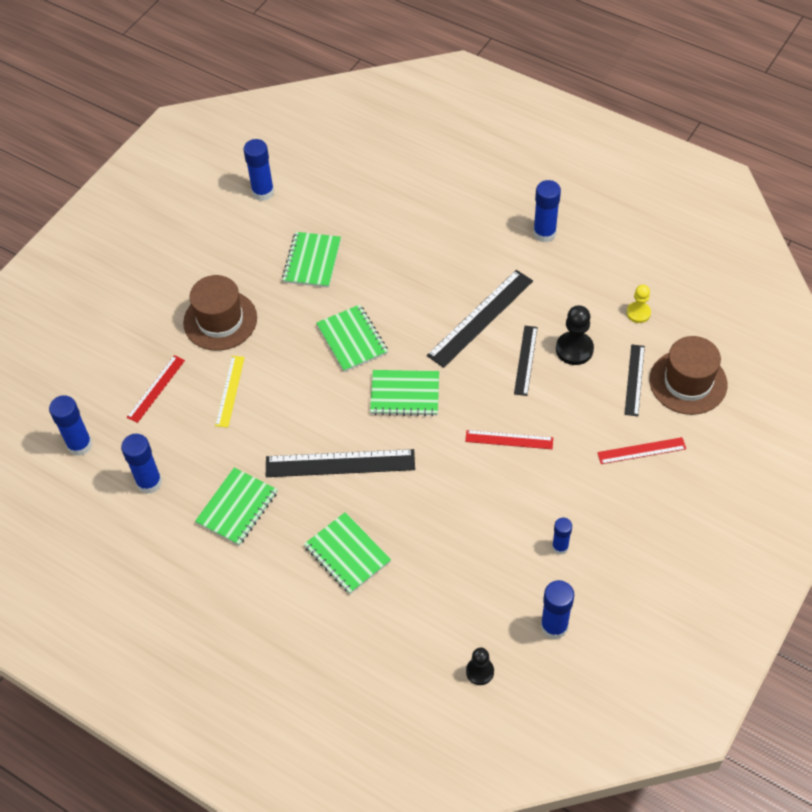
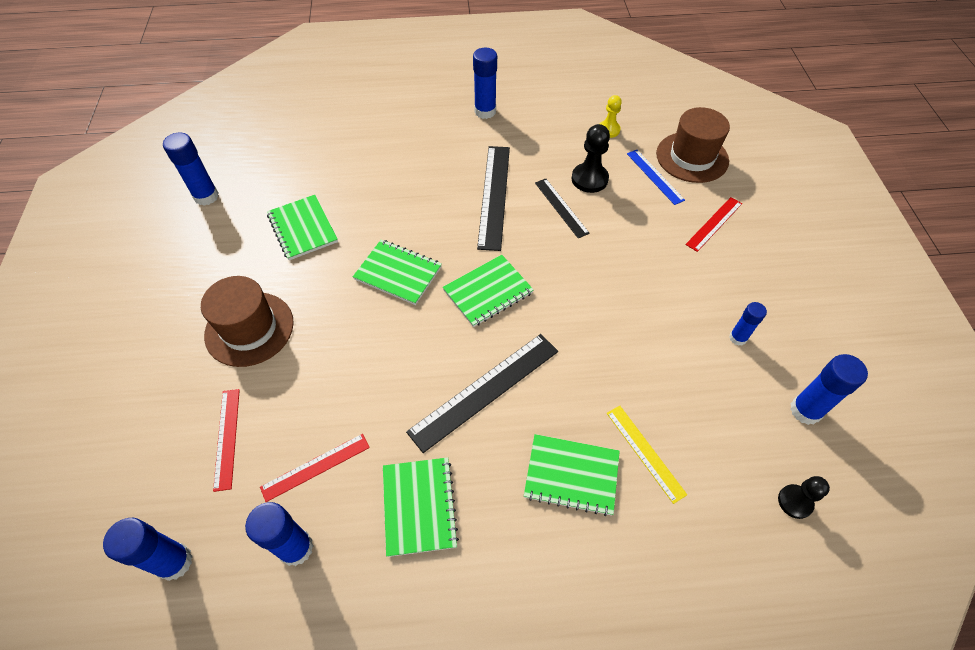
camera: 40 degrees left, 0 degrees up
(230, 391) = (314, 390): yellow ruler -> yellow ruler (645, 452)
(509, 439) = (610, 276): red ruler -> red ruler (315, 467)
(634, 380) = (654, 176): black ruler -> blue ruler

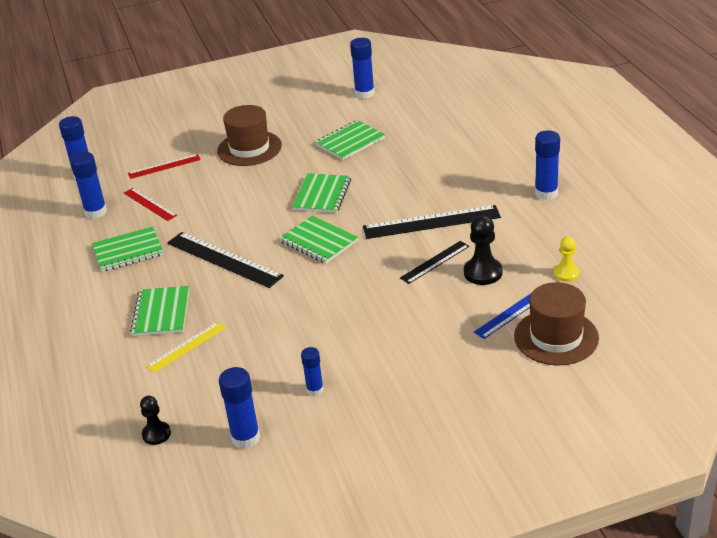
camera: 80 degrees right, 20 degrees down
(714, 223) = (459, 362): red ruler -> none

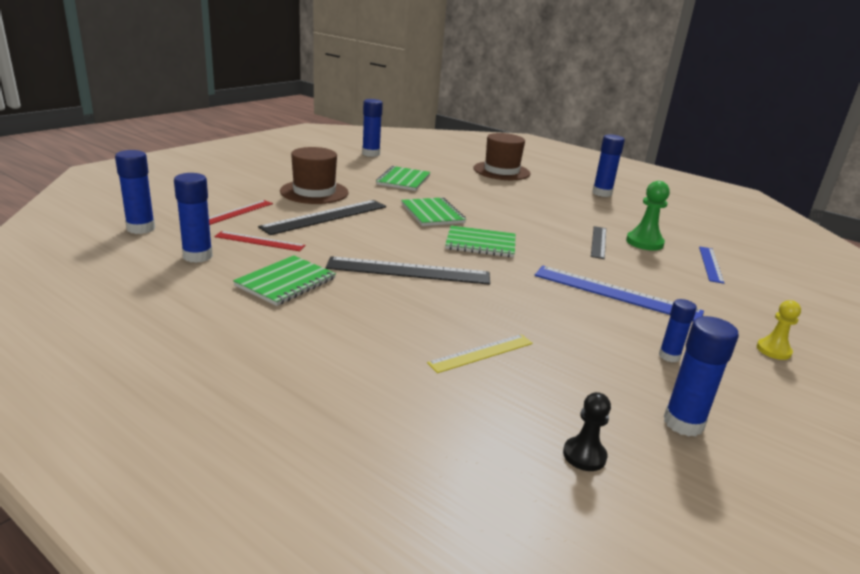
camera: 40 degrees left, 10 degrees down
(161, 313) = (405, 328): green notebook -> none
(186, 347) = (481, 353): yellow ruler -> yellow ruler turned 45 degrees clockwise
(361, 323) = (616, 293): none -> blue ruler
(431, 222) = (552, 219): black ruler -> black ruler (326, 217)
(483, 273) = (644, 242): black pawn -> green pawn
(556, 337) = (766, 272): brown hat -> brown hat (501, 171)
(566, 273) = (698, 234): yellow pawn -> yellow pawn (773, 350)

